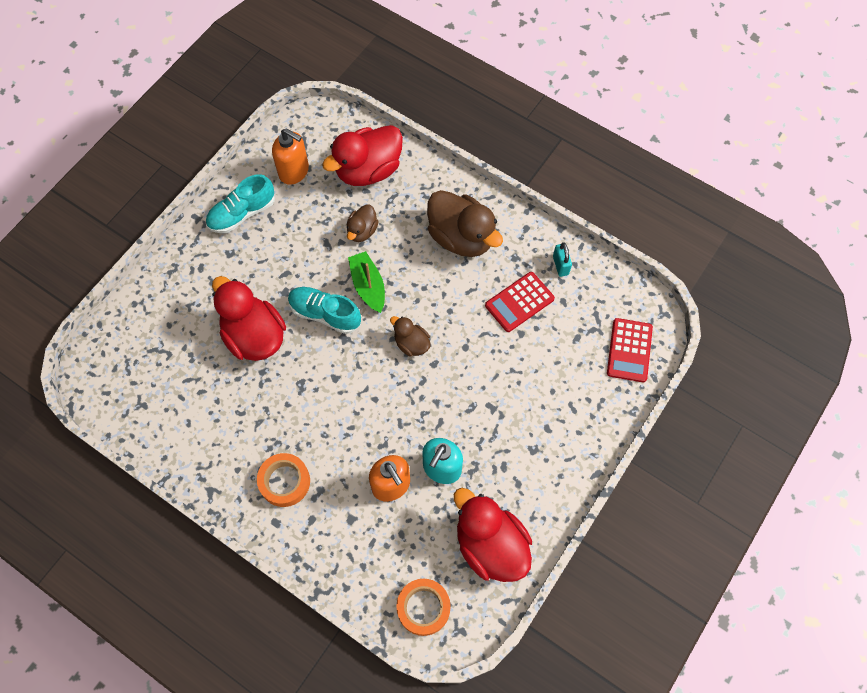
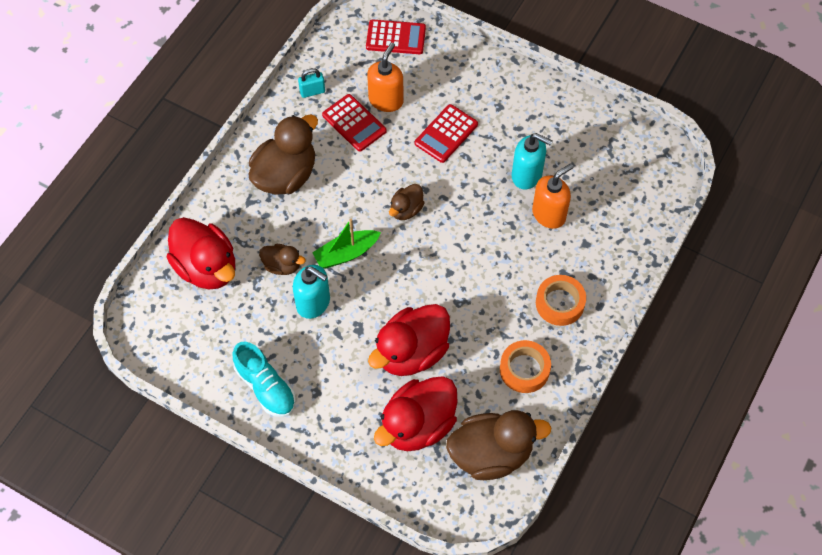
camera: 95 degrees left, 5 degrees down
(139, 396) = (491, 454): none -> brown duck
(294, 171) = (209, 341): orange soap dispenser -> orange soap dispenser (386, 100)
(319, 255) = (313, 303): none -> turquoise soap dispenser
(325, 314) = (381, 289): turquoise shoe -> none
(423, 608) = (652, 180): orange tape -> orange tape (524, 369)
(490, 545) = (590, 134): red duck -> red duck (418, 425)
(500, 390) = (446, 134): none -> red calculator

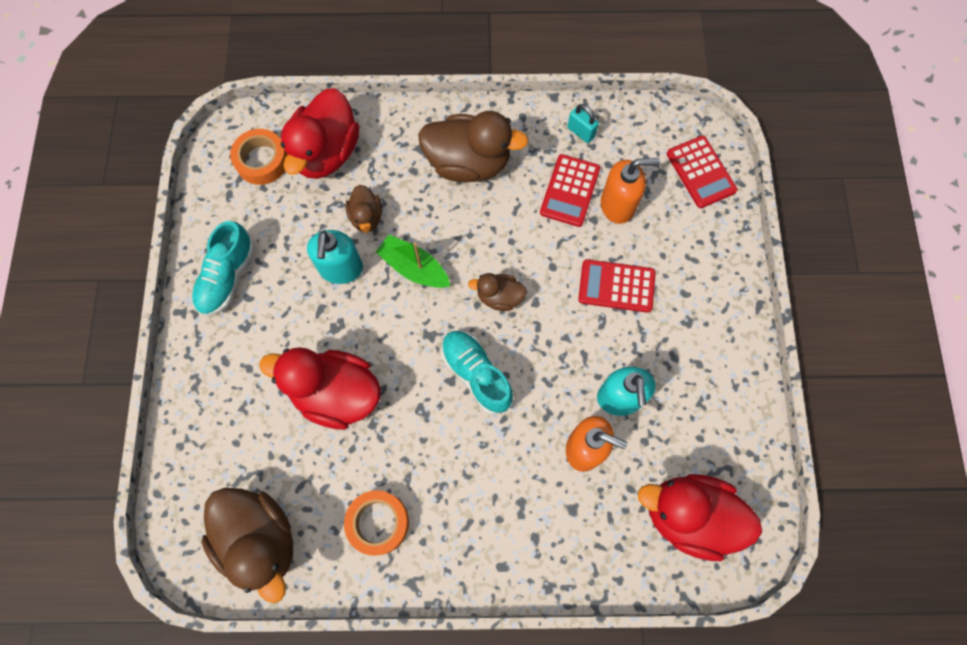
camera: 60 degrees right, 10 degrees up
(418, 425) = (257, 445): red duck -> red duck (689, 516)
(454, 253) = (476, 374): none -> turquoise shoe
(559, 303) = (480, 519): orange tape -> orange tape (262, 161)

